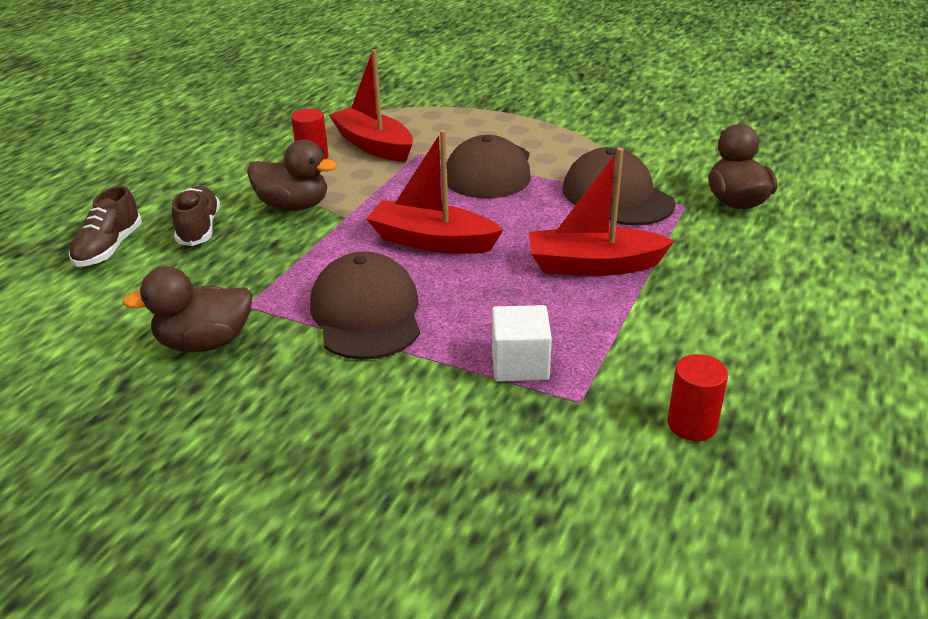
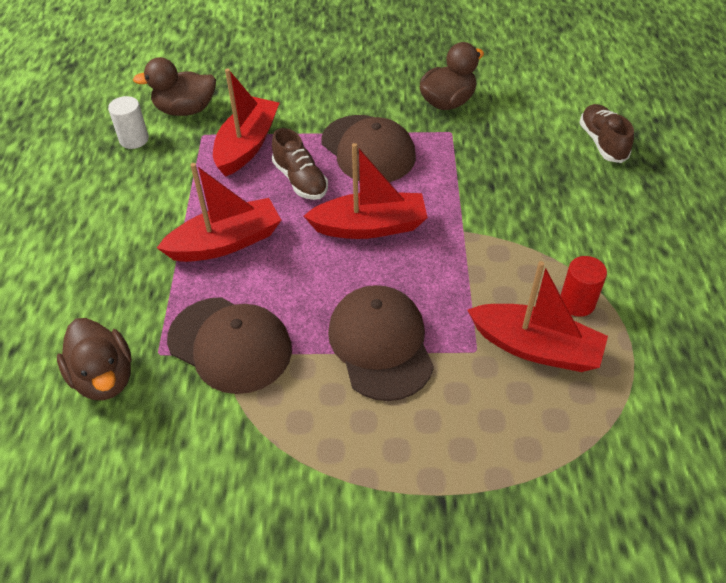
camera: 155 degrees right, 15 degrees up
(199, 229) = (564, 180): brown shoe -> brown shoe (300, 180)
(294, 206) = (519, 228): brown duck -> brown duck (185, 110)
(520, 364) = (247, 145): white cube -> red boat
(692, 424) = (134, 139): red cylinder -> white cylinder

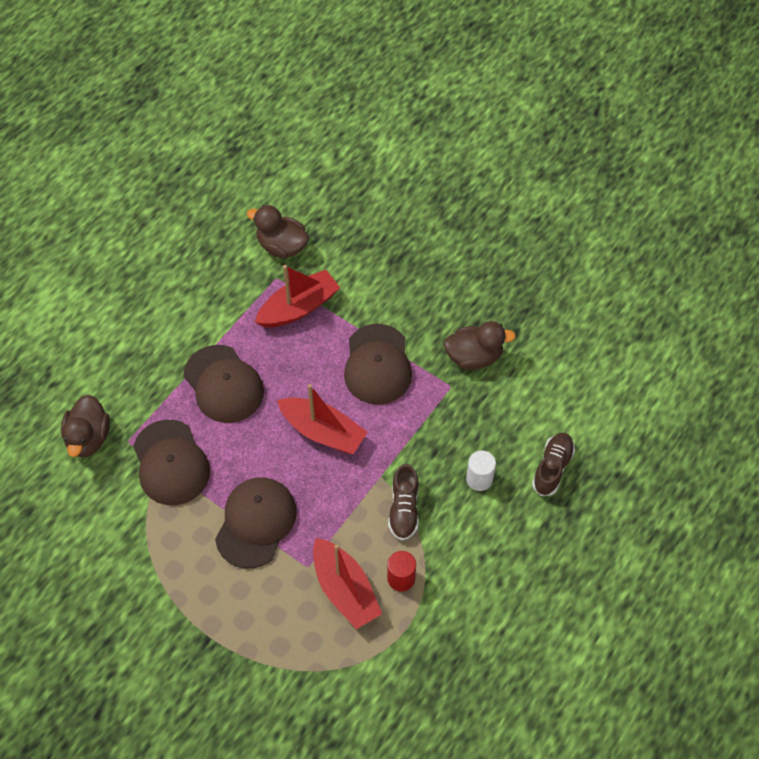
camera: 35 degrees right, 10 degrees up
(134, 139) = (228, 254): white cylinder -> white cylinder (479, 479)
(226, 242) = (223, 384): red boat -> brown cap
(300, 180) = (309, 362): brown shoe -> brown shoe (404, 509)

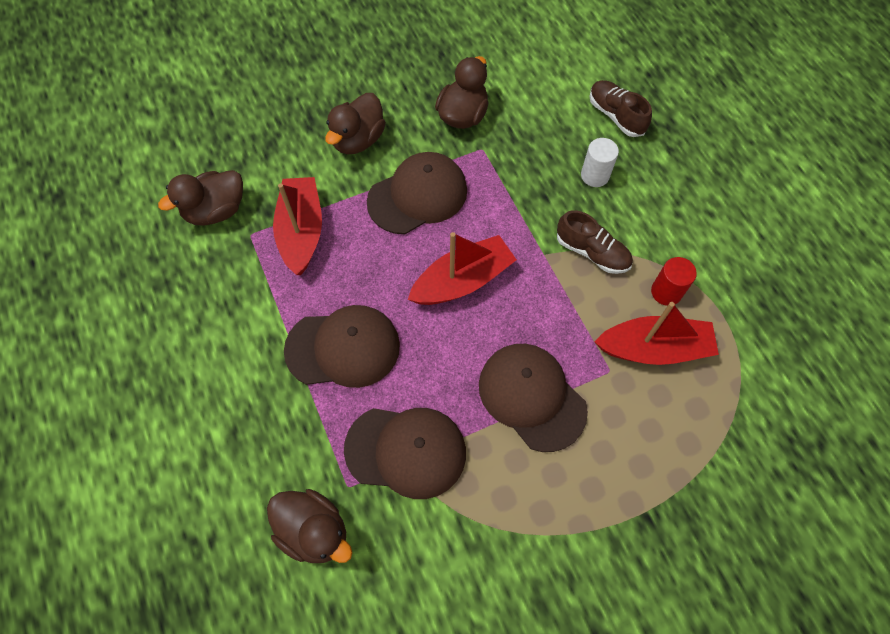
camera: 60 degrees left, 5 degrees up
(377, 364) = (417, 196): brown cap -> brown cap turned 60 degrees counterclockwise
(401, 299) = (358, 140): none -> brown duck

